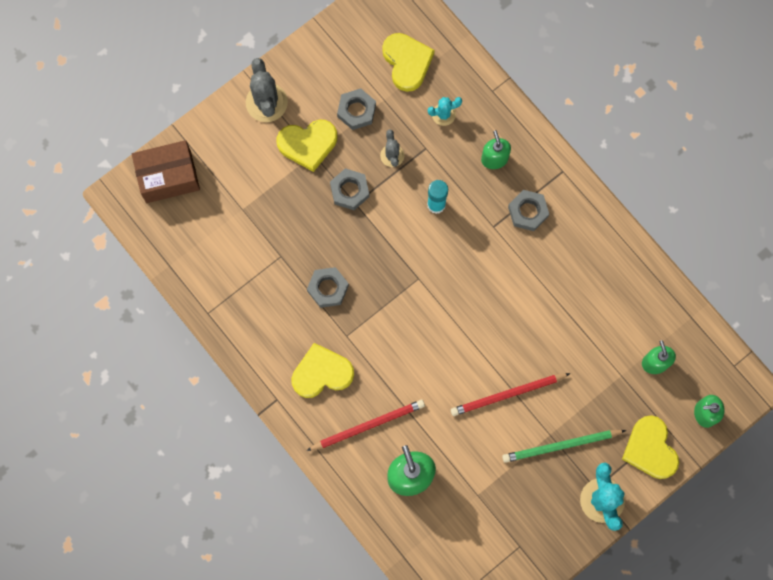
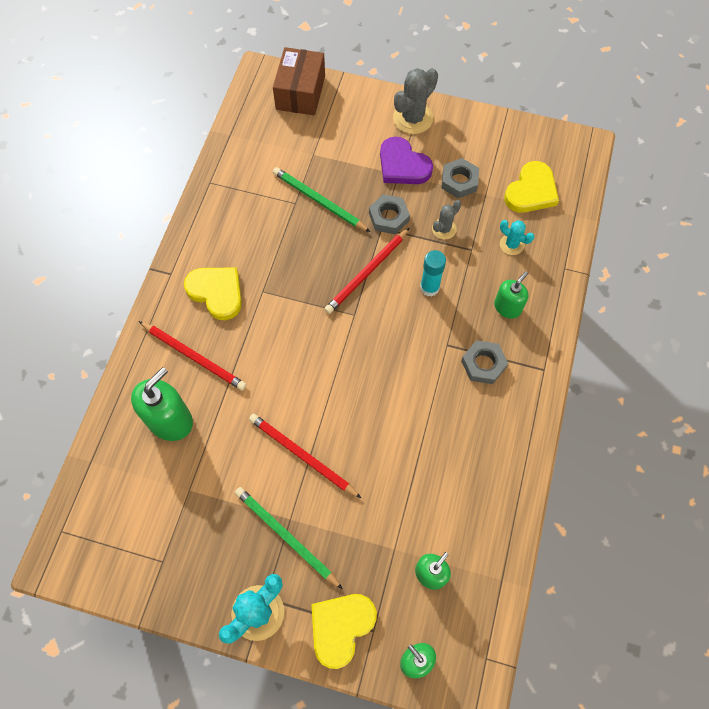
camera: 55 degrees right, 10 degrees down
(168, 176) = (300, 92): brown box -> brown box turned 60 degrees clockwise
(293, 235) = (319, 201): none -> green pencil
(308, 144) = (403, 165): yellow heart -> purple heart
(328, 288) = (293, 252): grey nut -> none
(388, 243) = (367, 272): none -> red pencil

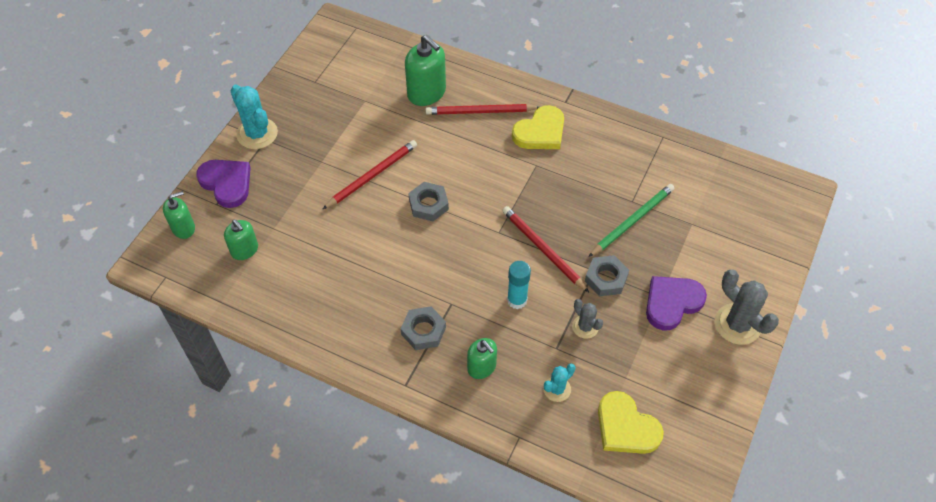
camera: 100 degrees right, 10 degrees down
(194, 356) = (480, 112): red pencil -> red pencil turned 45 degrees clockwise
(286, 537) = (308, 157): green pencil -> none
(300, 92) = (776, 223): brown box -> none
(341, 627) = (227, 183): yellow heart -> purple heart
(459, 181) = (646, 354): grey nut -> grey nut (428, 204)

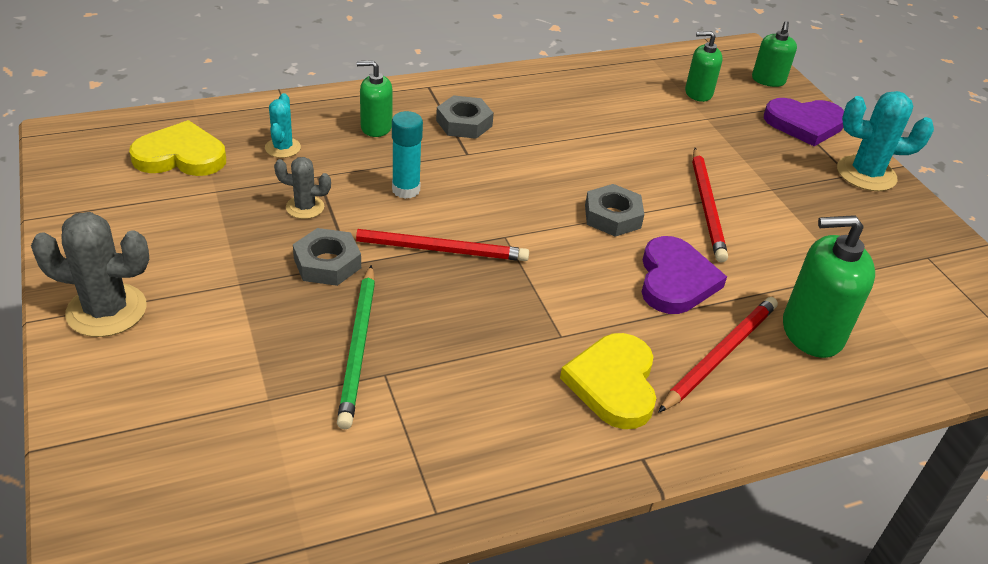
camera: 130 degrees right, 15 degrees down
(672, 303) = (218, 285): purple heart -> purple heart (675, 280)

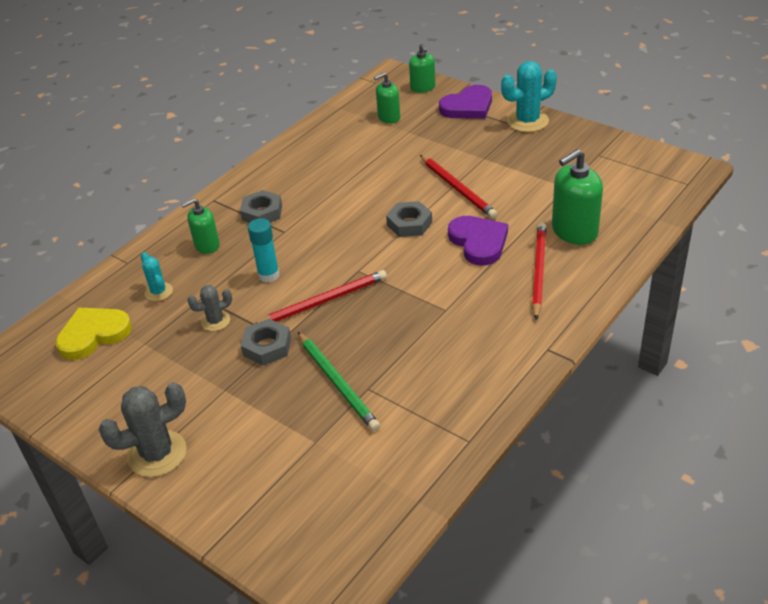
camera: 25 degrees left, 0 degrees up
(613, 383) = (497, 319): yellow heart -> none

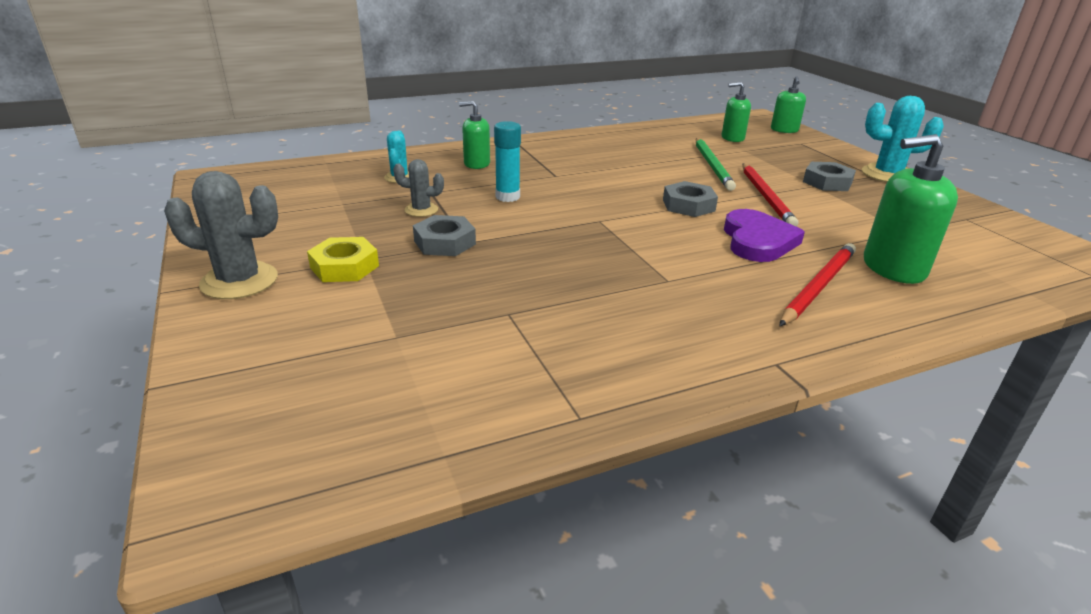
camera: 25 degrees right, 10 degrees down
(93, 334) = (312, 185): yellow heart -> none
(218, 404) = (344, 267): none -> yellow nut
(262, 212) = (549, 159): grey nut -> grey nut (827, 182)
(323, 301) = (539, 230): red pencil -> none
(337, 382) = (480, 295): green pencil -> green pencil (712, 165)
(468, 106) = (823, 150): purple heart -> none

